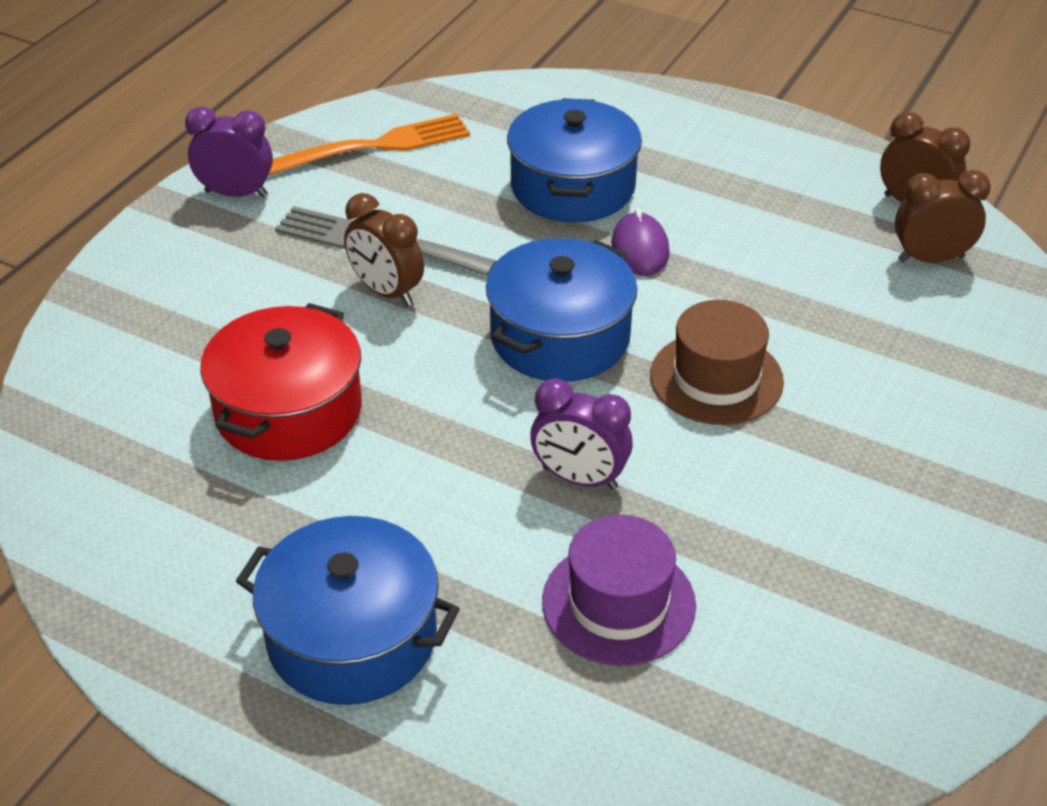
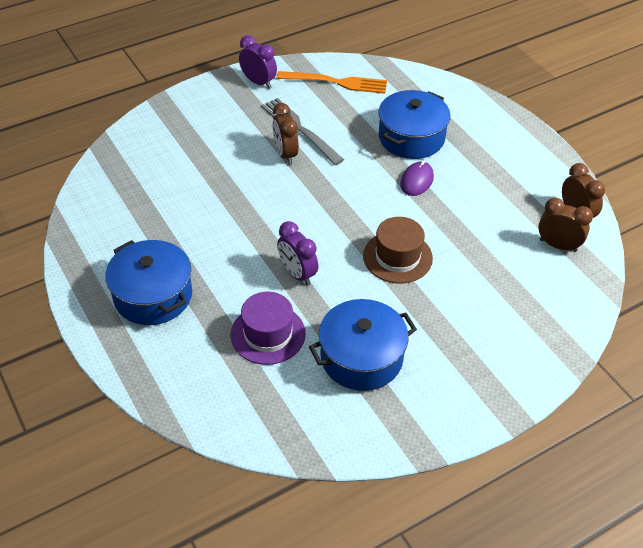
camera: 30 degrees right, 5 degrees up
(288, 410) = (203, 190): red pot -> none
(560, 337) = (343, 207): blue pot -> blue pot (361, 357)

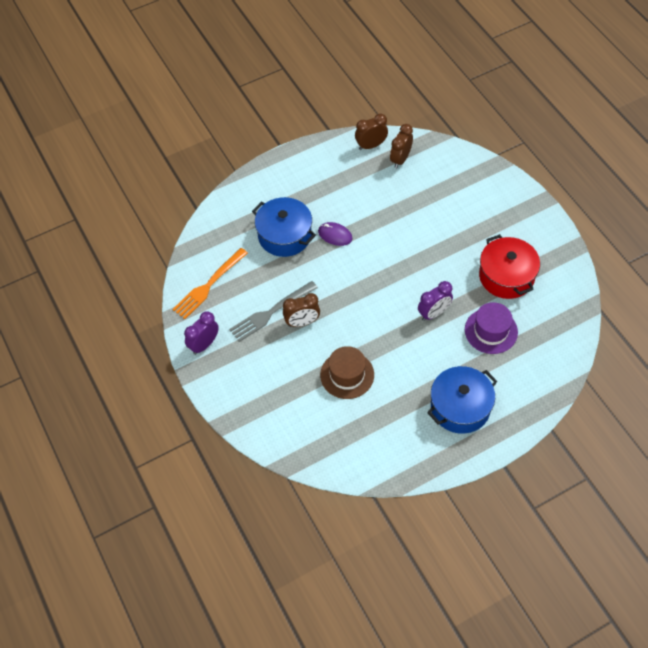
camera: 85 degrees left, 10 degrees up
(336, 82) = (209, 285): orange fork -> orange fork turned 150 degrees counterclockwise
(361, 357) = (506, 276): blue pot -> red pot
(397, 257) = (414, 251): brown hat -> brown hat (347, 375)

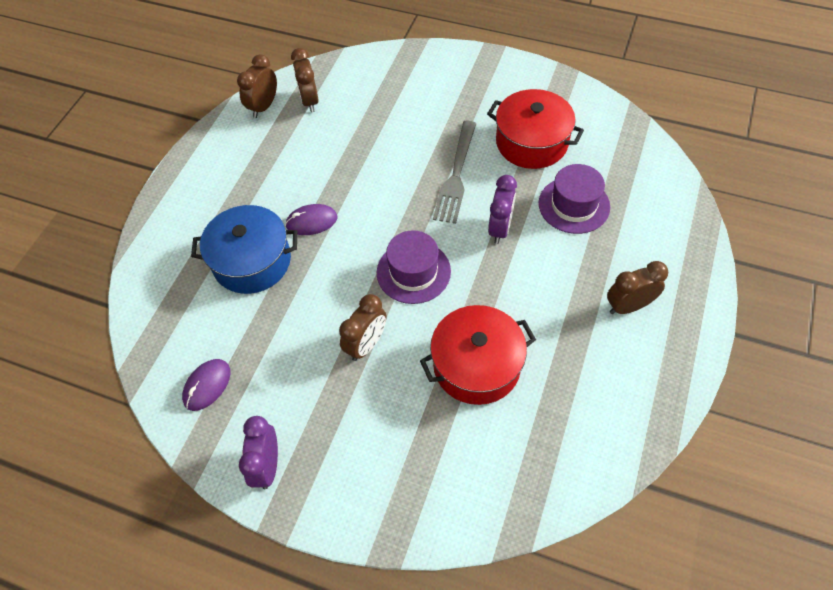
camera: 40 degrees left, 0 degrees up
(209, 285) = (207, 385): orange fork -> purple mouse
(271, 312) = (318, 360): grey fork -> grey fork (456, 175)
(347, 375) = (476, 365): brown hat -> red pot
(362, 302) = (413, 272): none -> purple hat
(460, 407) = (628, 306): blue pot -> brown clock

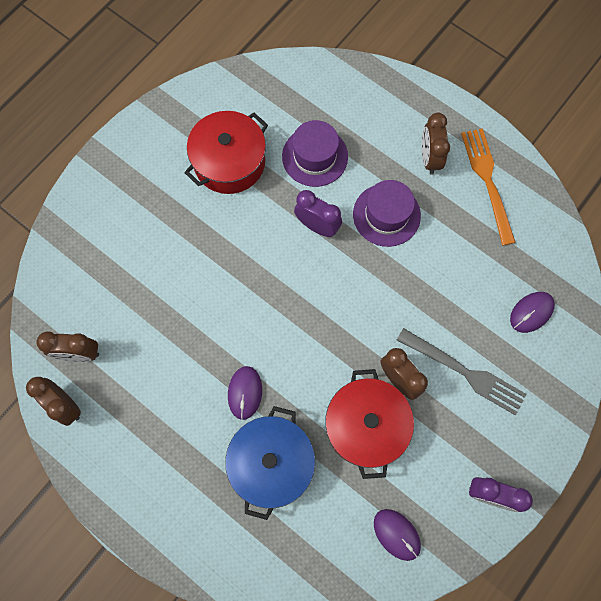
camera: 75 degrees left, 15 degrees up
(413, 272) = (337, 315): purple hat -> purple hat (386, 215)
(456, 175) = (241, 241): grey fork -> grey fork (464, 372)
(476, 365) = (447, 294): red pot -> red pot (366, 426)
(491, 460) = (531, 312): none -> purple mouse
(632, 372) = (487, 181): none -> orange fork

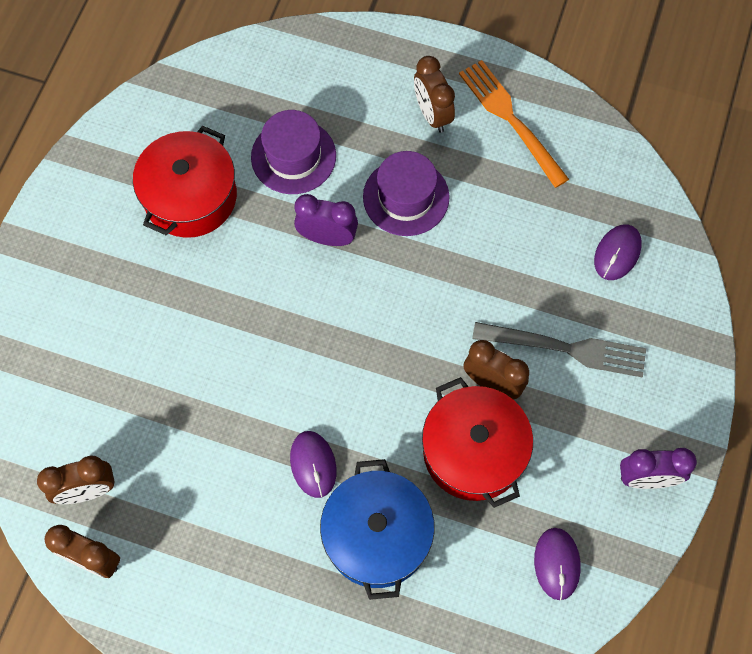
camera: 20 degrees left, 5 degrees down
(397, 534) = (557, 564): purple mouse -> purple mouse turned 60 degrees clockwise

